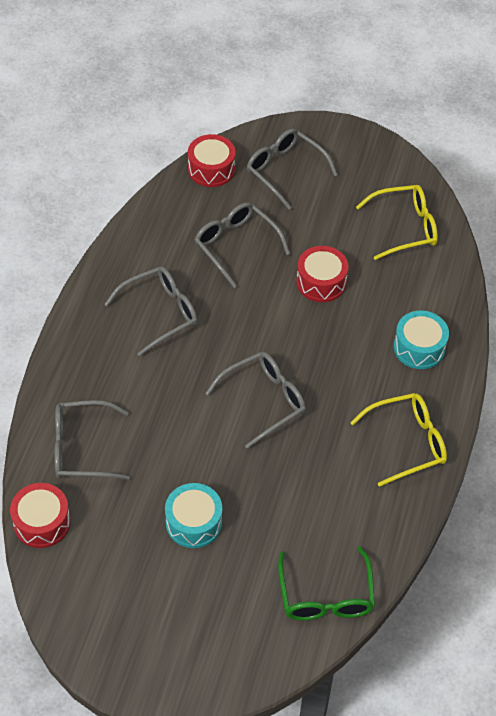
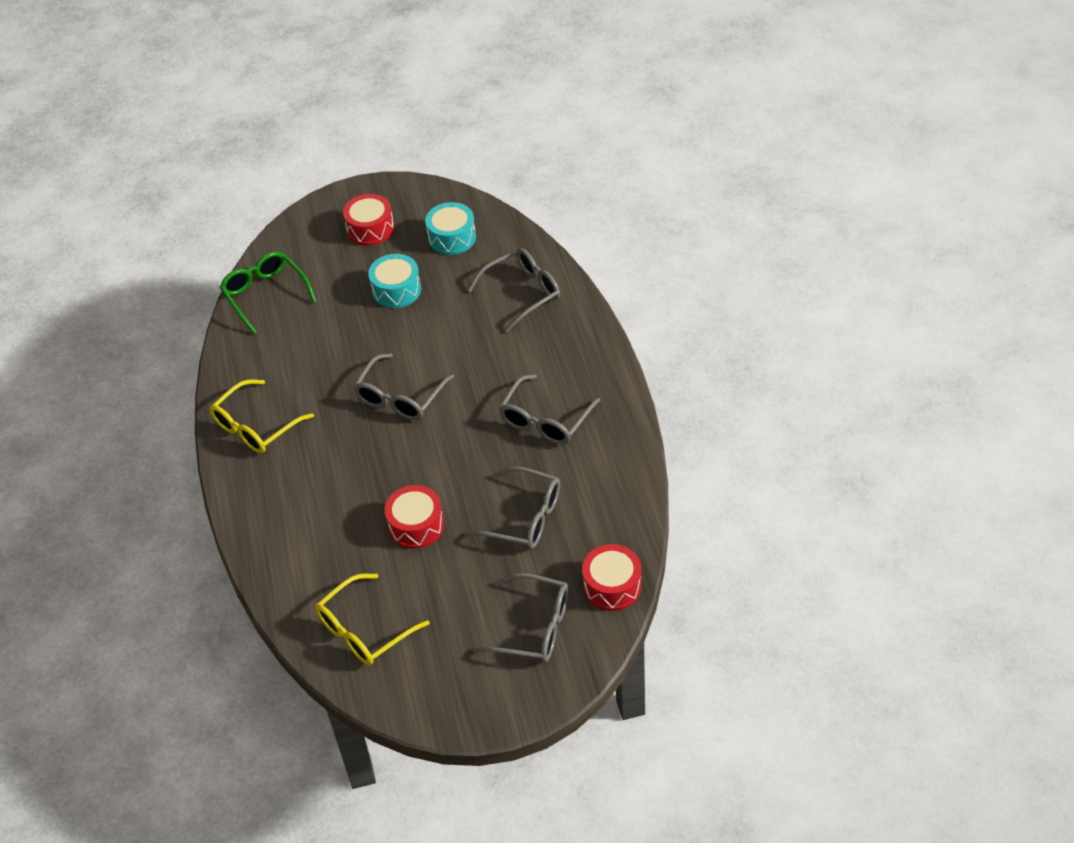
camera: 155 degrees right, 5 degrees down
(42, 522) = (510, 237): red drum -> red drum (370, 229)
(419, 347) = (285, 512): turquoise drum -> turquoise drum (452, 238)

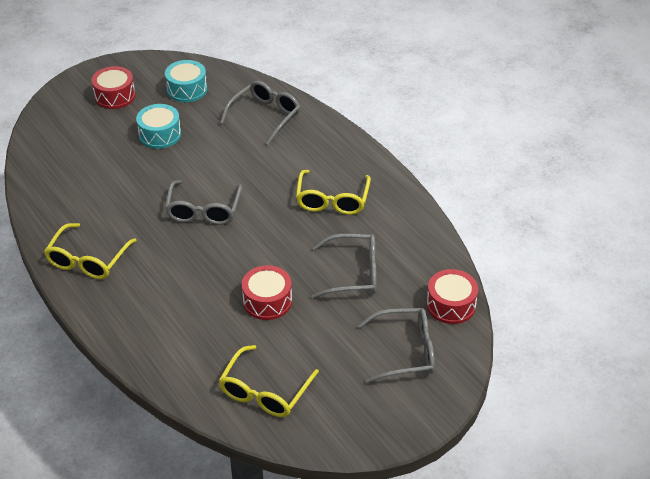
camera: 25 degrees left, 5 degrees down
(265, 295) = (47, 161): green glasses -> none
(545, 420) = (332, 200): grey glasses -> yellow glasses

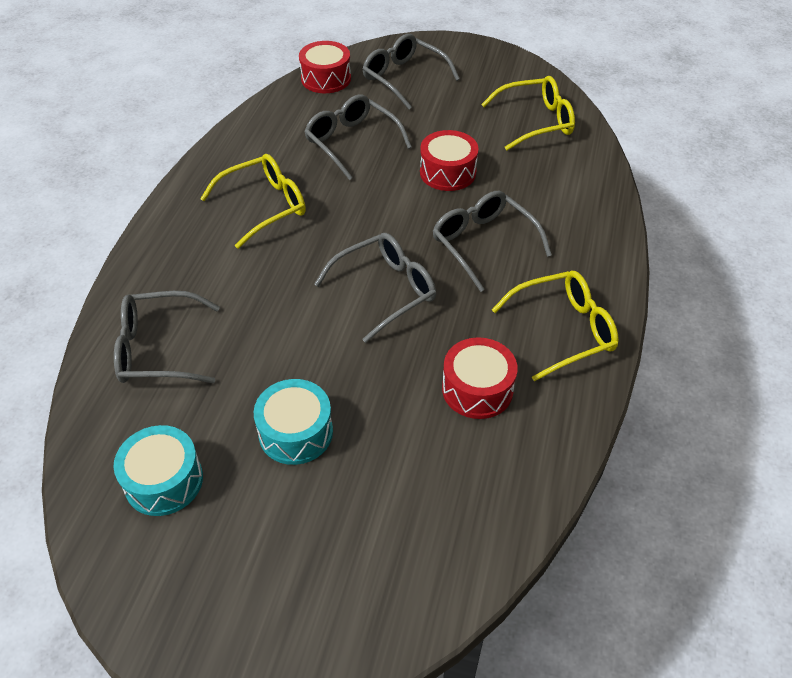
camera: 130 degrees left, 5 degrees up
(115, 96) = (257, 566): red drum -> red drum (477, 389)
(186, 273) = (483, 243): none -> grey glasses

